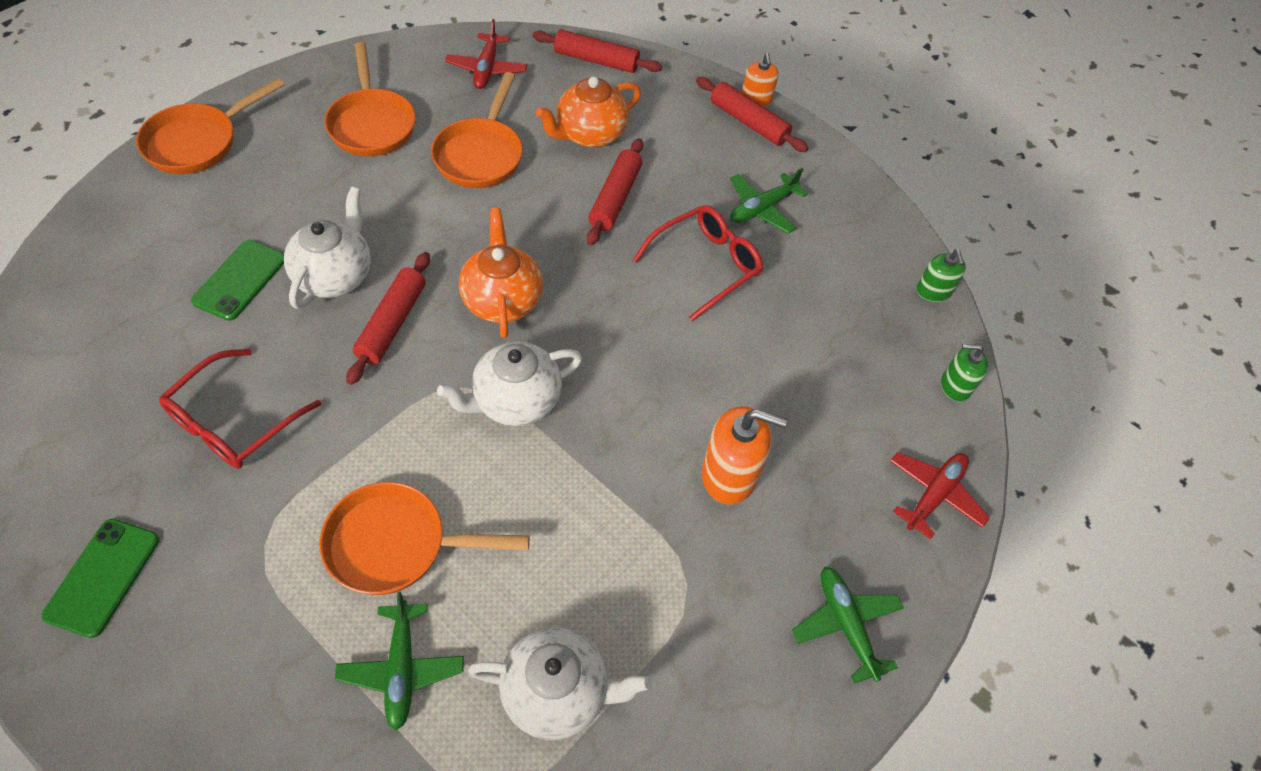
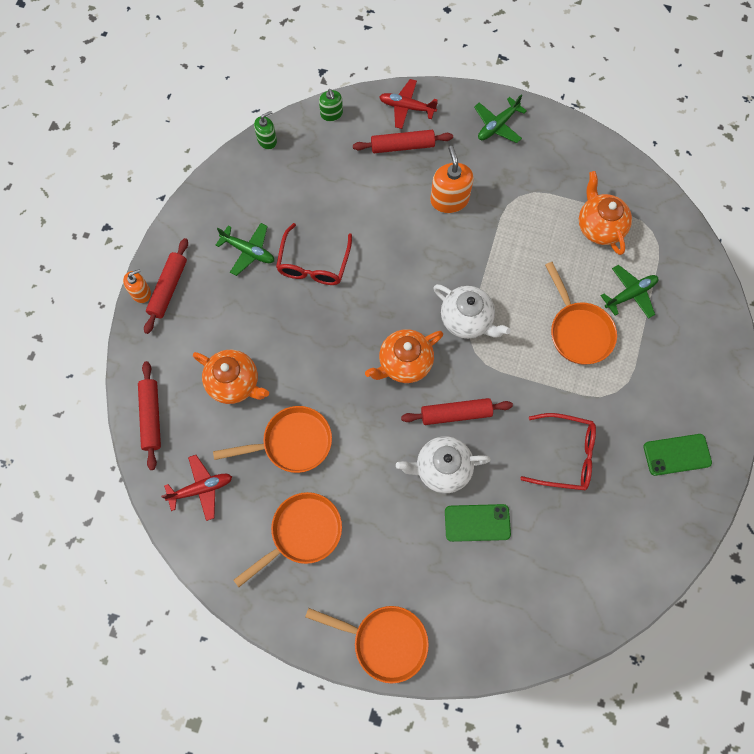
camera: 110 degrees left, 15 degrees up
(557, 692) = (599, 227): white teapot -> orange teapot
(615, 198) = (286, 339): red rolling pin -> red rolling pin (402, 146)
(706, 265) = (313, 264): red glasses -> red glasses turned 105 degrees counterclockwise

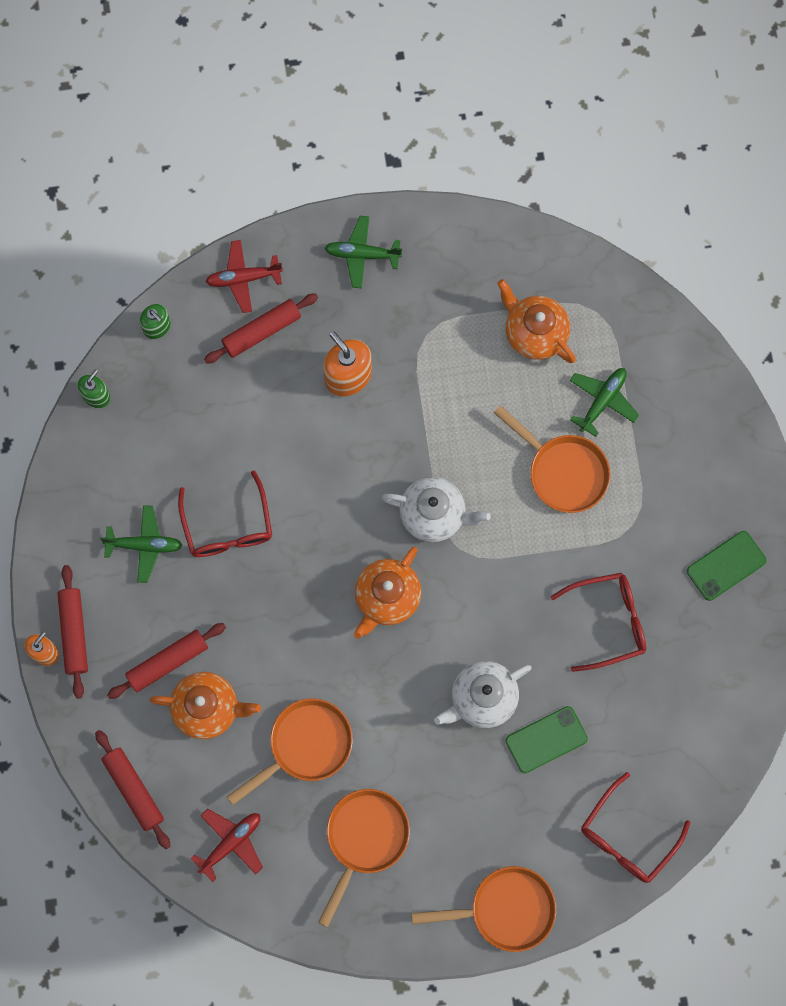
camera: 25 degrees left, 5 degrees up
(456, 414) = (470, 629): red rolling pin -> red rolling pin (168, 662)
(497, 125) = (362, 254): green plane -> green plane turned 75 degrees clockwise
(507, 630) = (627, 837): none -> red glasses

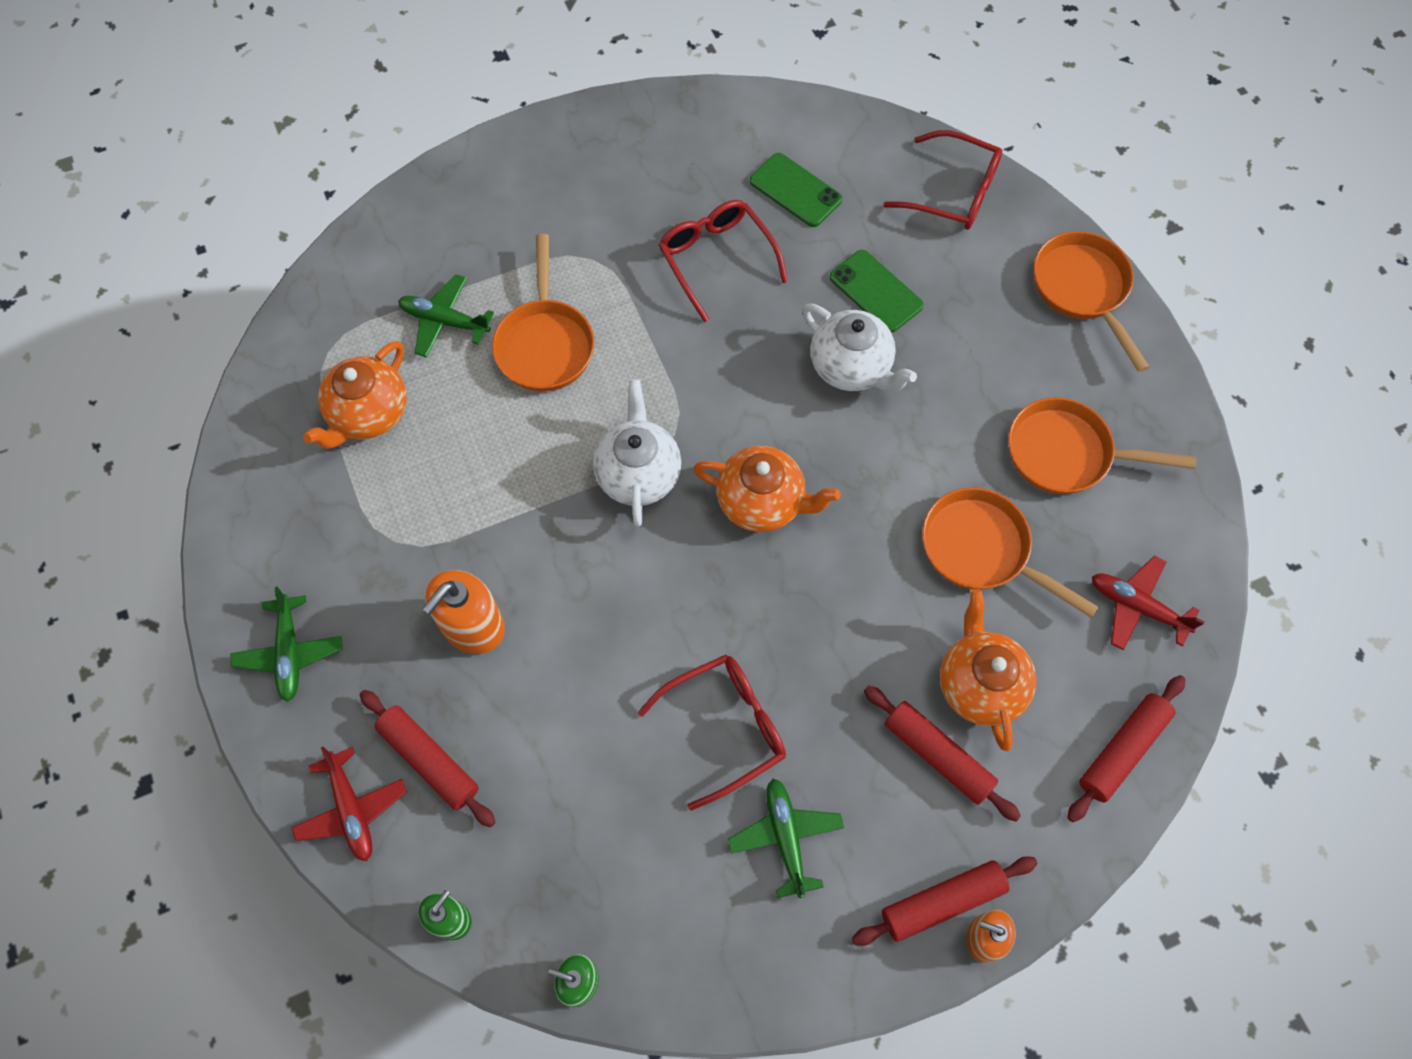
camera: 105 degrees left, 10 degrees down
(563, 471) = (545, 344): orange pan -> orange pan turned 150 degrees clockwise
(726, 566) = (616, 161): green phone -> green phone (795, 190)

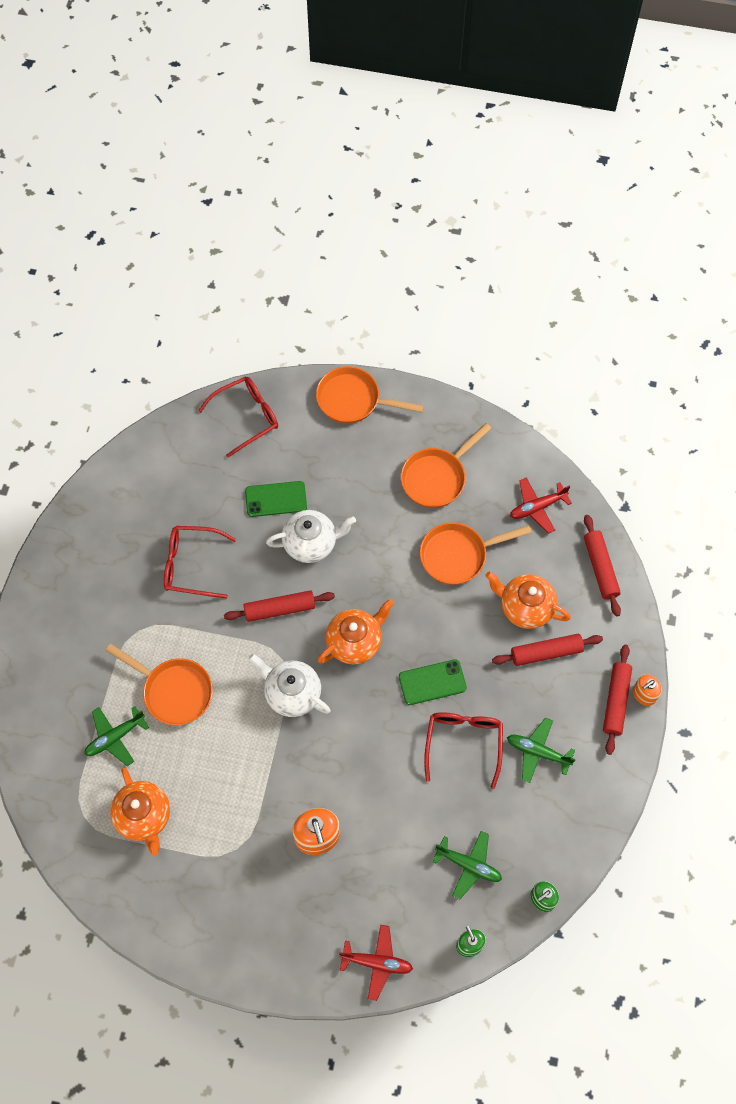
camera: 55 degrees left, 0 degrees up
(290, 652) = (262, 946): green plane -> green plane (468, 865)
(429, 760) = (378, 905): red rolling pin -> red rolling pin (280, 609)
(795, 190) = (180, 494): green phone -> green phone (432, 682)

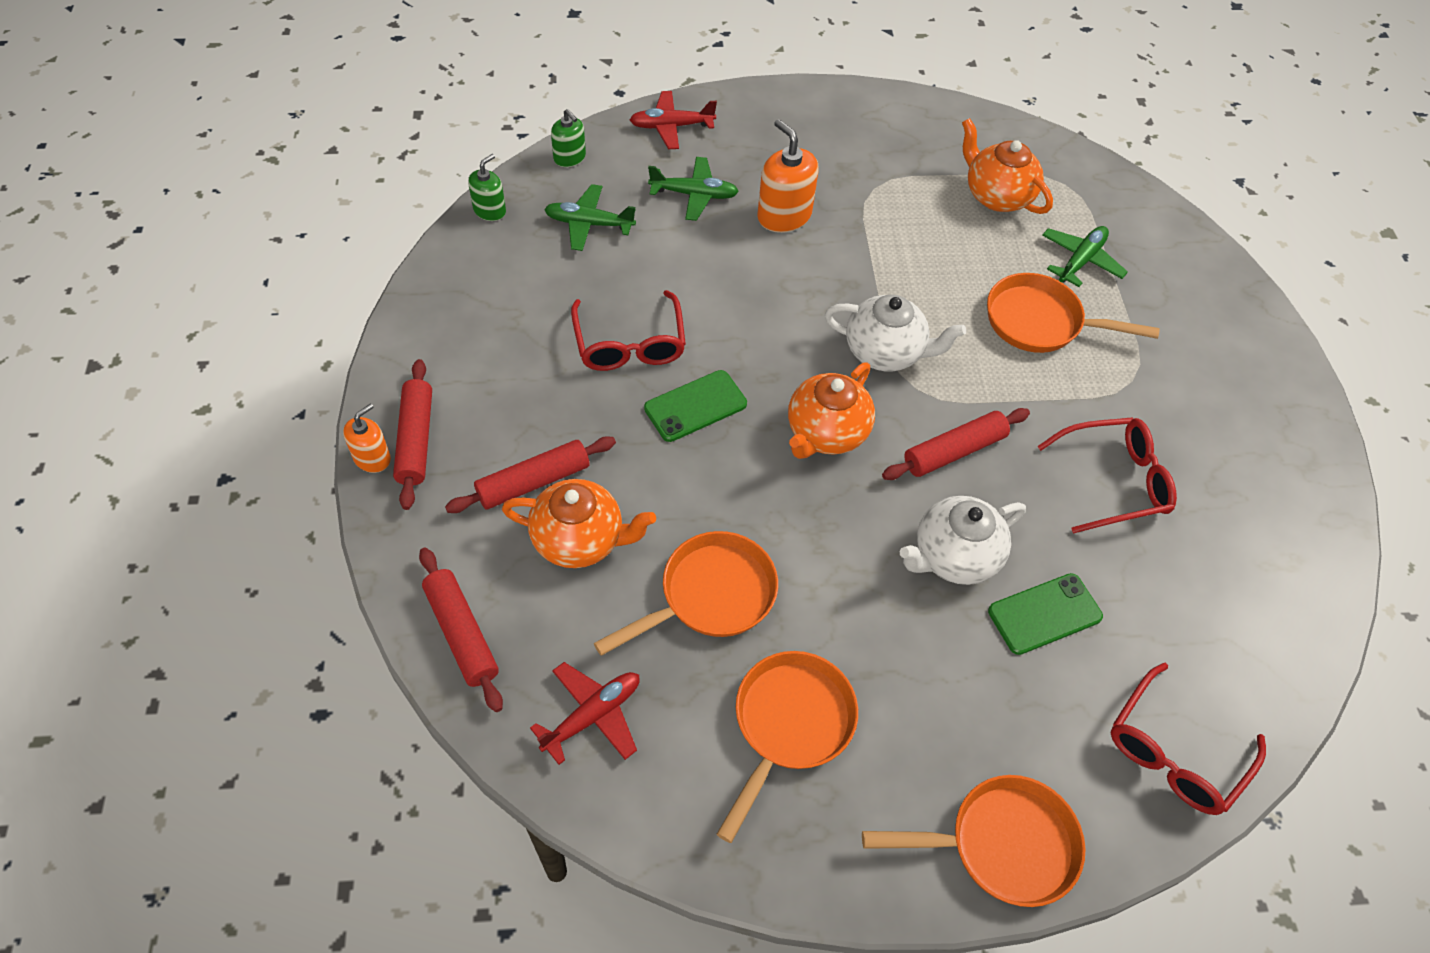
camera: 160 degrees right, 10 degrees down
(538, 752) = (523, 355): green plane -> green plane (694, 194)

